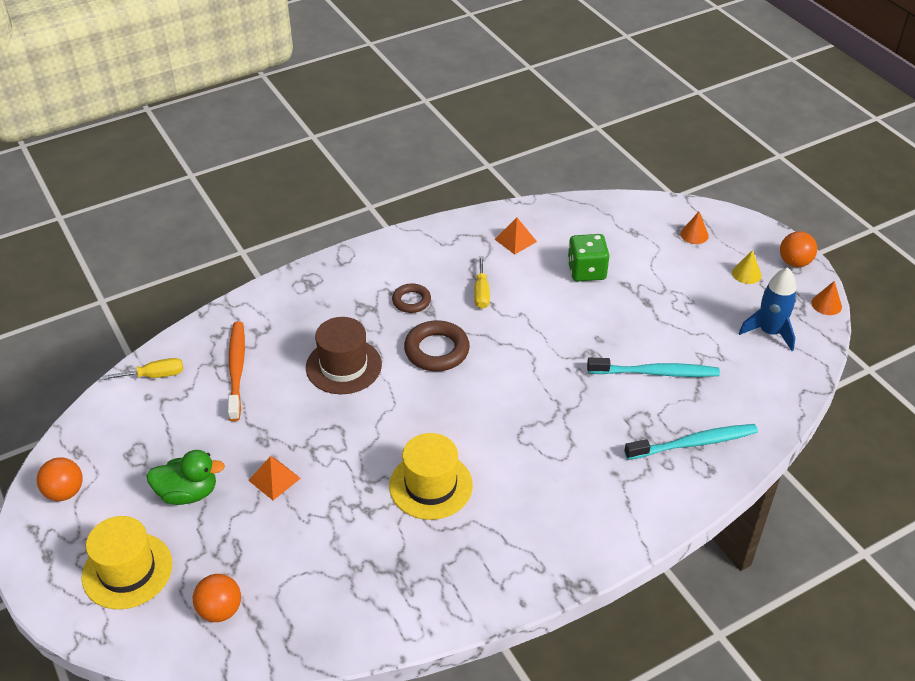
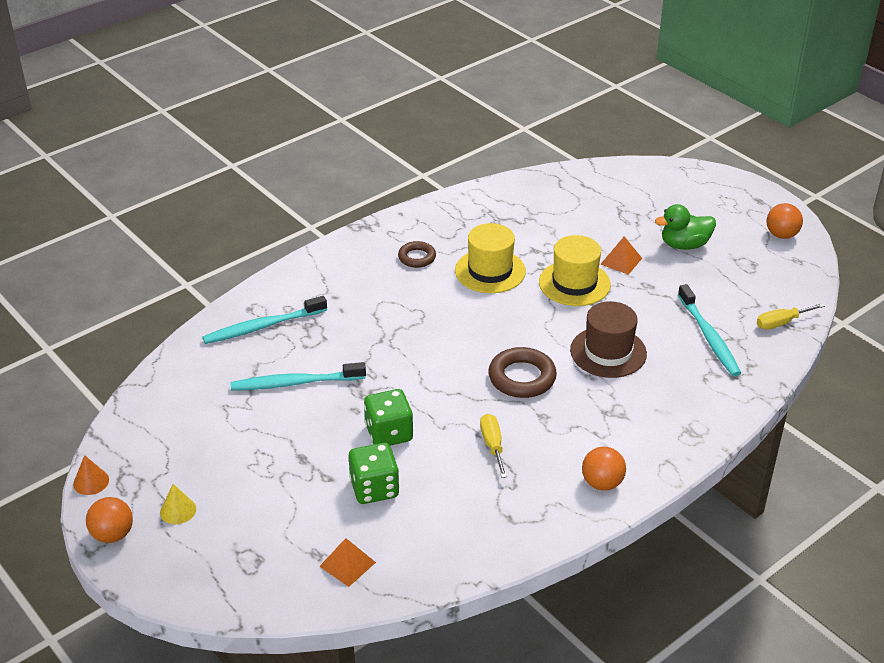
camera: 170 degrees right, 5 degrees down
(127, 570) = (694, 199): yellow hat -> yellow hat (574, 283)
(220, 610) = (613, 188): orange ball -> orange ball (602, 483)
(237, 369) = (709, 337): orange toothbrush -> turquoise toothbrush
(411, 301) = (567, 426): brown ring -> brown ring (417, 257)
(515, 240) = (468, 520): orange pyramid -> orange pyramid (347, 564)
(570, 314) = (389, 433): none -> green dice
(694, 234) = (236, 560): orange cone -> none
(769, 332) = (167, 440): blue rocket -> none

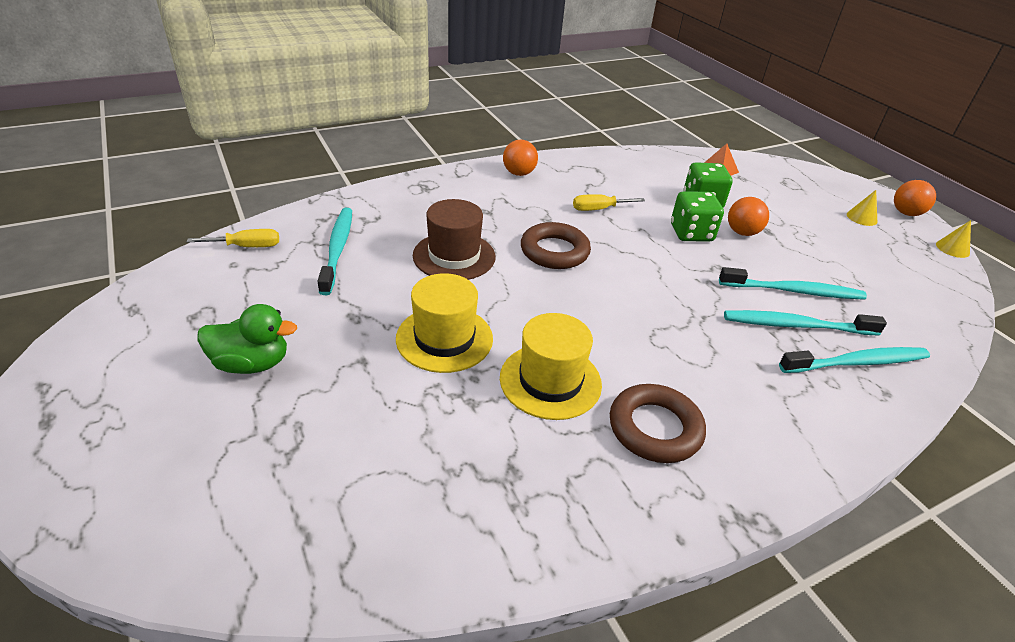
camera: 170 degrees left, 0 degrees up
(91, 482) = (952, 248): orange cone -> yellow cone
(303, 348) = (796, 325): none -> turquoise toothbrush
(417, 257) = (655, 428): brown ring -> brown ring, size x1.61
(492, 445) = (599, 209): yellow screwdriver -> yellow screwdriver turned 75 degrees clockwise
(621, 261) = (360, 357): orange pyramid -> none
(781, 235) = (101, 349): orange ball -> orange ball (742, 232)

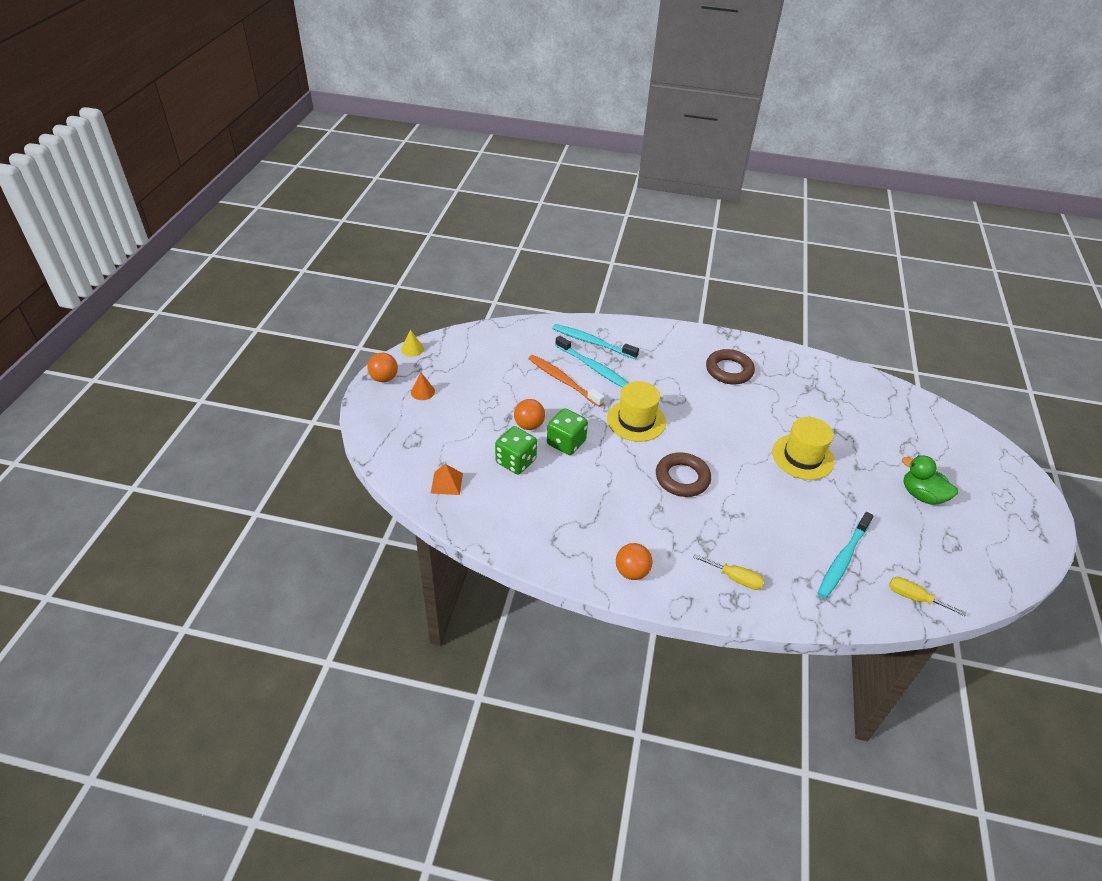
camera: 140 degrees left, 5 degrees up
(454, 256) = (758, 510): brown hat -> none
(550, 381) = (760, 410): yellow hat -> yellow hat (636, 420)
(599, 209) = (607, 496): yellow screwdriver -> yellow screwdriver (735, 578)
(793, 291) = (563, 380): turquoise toothbrush -> orange toothbrush
(861, 218) = (422, 392): yellow cone -> orange cone

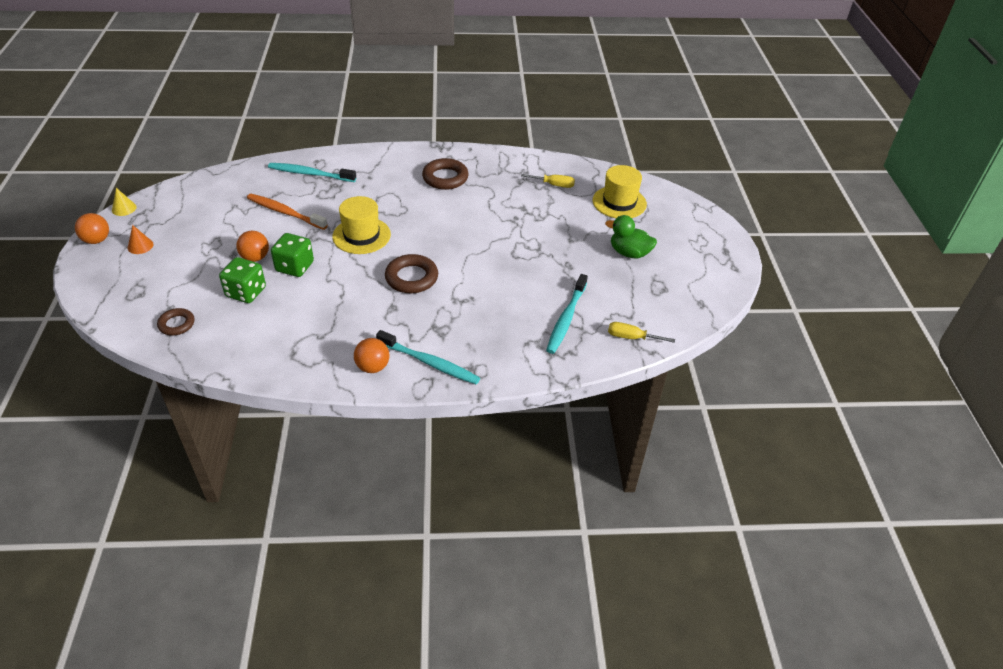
camera: 15 degrees left, 0 degrees up
(446, 483) = (176, 324): orange pyramid -> brown ring
(593, 368) = (314, 196): turquoise toothbrush -> turquoise toothbrush (430, 363)
(735, 578) = (471, 353): yellow screwdriver -> yellow screwdriver (554, 185)
(802, 457) = (521, 240): yellow hat -> yellow hat (619, 202)

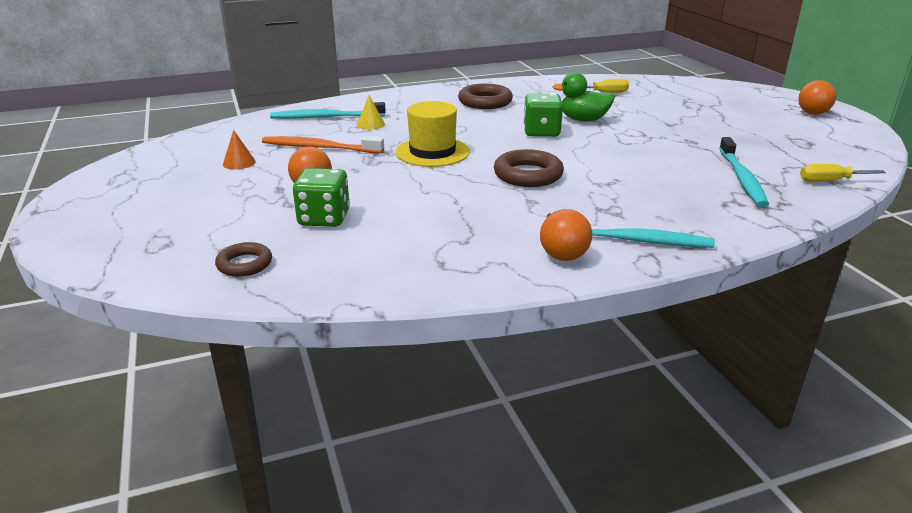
camera: 15 degrees left, 15 degrees down
(97, 240) = (68, 204): orange ball -> orange ball (812, 113)
(124, 208) = (94, 172): yellow cone -> yellow cone (370, 124)
(140, 246) = (138, 200): orange cone -> orange cone (239, 163)
(295, 267) = (372, 187): green dice -> green dice (541, 132)
(619, 202) = (684, 95): yellow hat -> none
(629, 253) = (740, 124): green duck -> green duck (583, 120)

